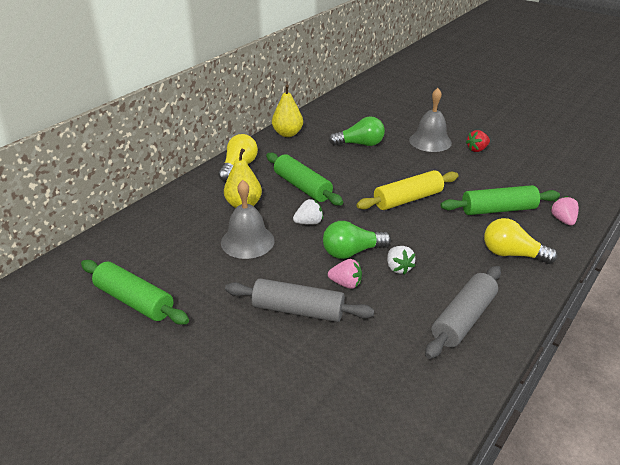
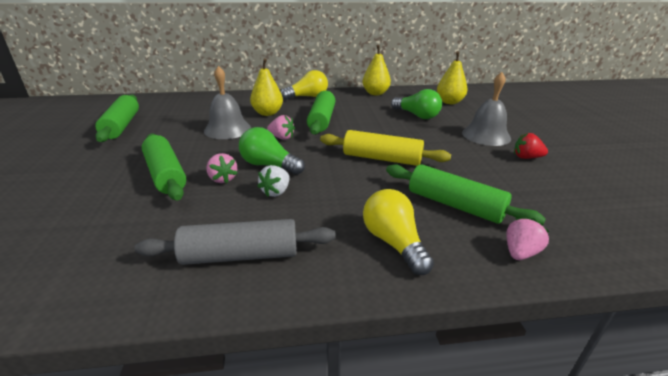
camera: 45 degrees right, 5 degrees down
(298, 310) = (165, 174): grey rolling pin -> green rolling pin
(309, 222) = (282, 137): white strawberry -> pink strawberry
(357, 117) = (449, 102): none -> yellow pear

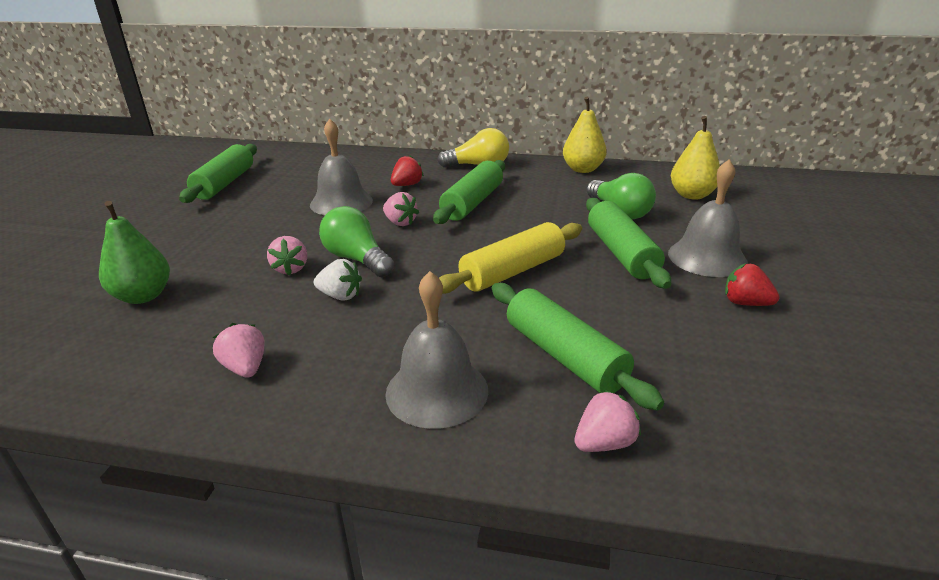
camera: 20 degrees right, 0 degrees up
(109, 218) = (143, 296): none -> green pear
(165, 174) = (231, 253): green rolling pin -> green rolling pin (621, 253)
(240, 255) = (245, 368): grey rolling pin -> pink strawberry
(267, 113) = (407, 185): yellow pear -> red strawberry
(276, 192) = (340, 296): white strawberry -> white strawberry turned 120 degrees counterclockwise
(382, 158) = (513, 271): yellow rolling pin -> yellow rolling pin turned 75 degrees counterclockwise
(394, 243) = (437, 391): yellow light bulb -> grey bell

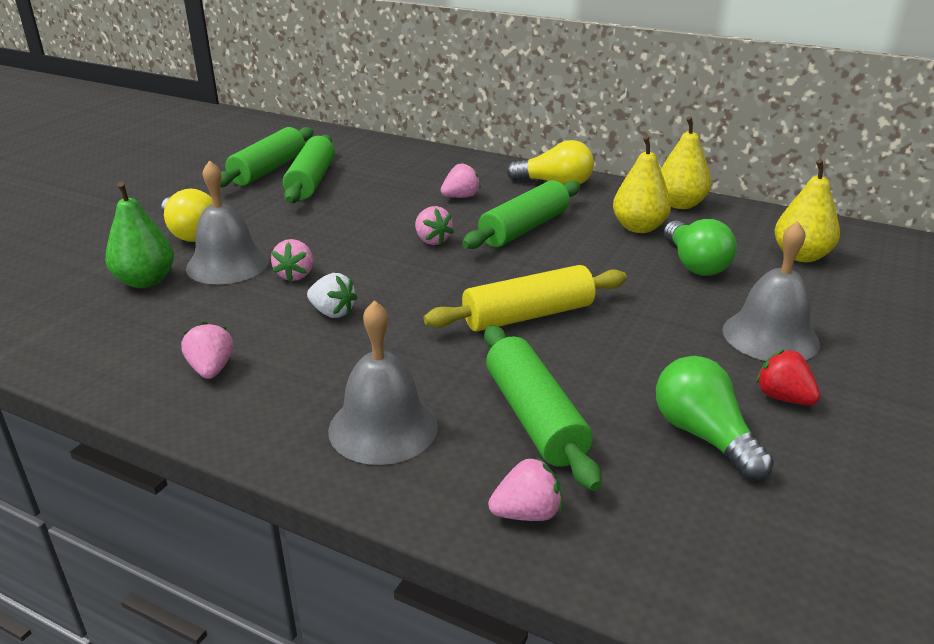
camera: 15 degrees right, 0 degrees up
(172, 246) = (190, 233): none -> yellow light bulb
(341, 202) = (379, 208): grey bell -> grey bell (227, 264)
(357, 259) = (367, 275): green light bulb -> green light bulb (704, 436)
(407, 185) = (461, 197): red strawberry -> pink strawberry
(562, 190) = (639, 228): none -> yellow pear
(621, 253) = (666, 314): green rolling pin -> green rolling pin (311, 181)

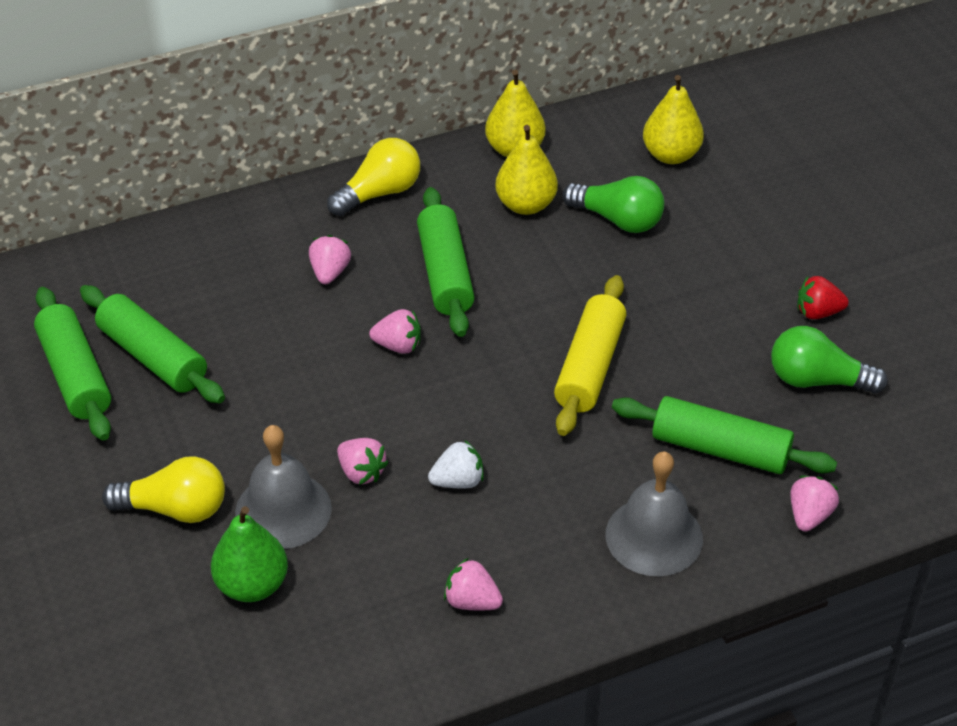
camera: 50 degrees left, 15 degrees up
(770, 336) = (750, 261): grey bell -> none

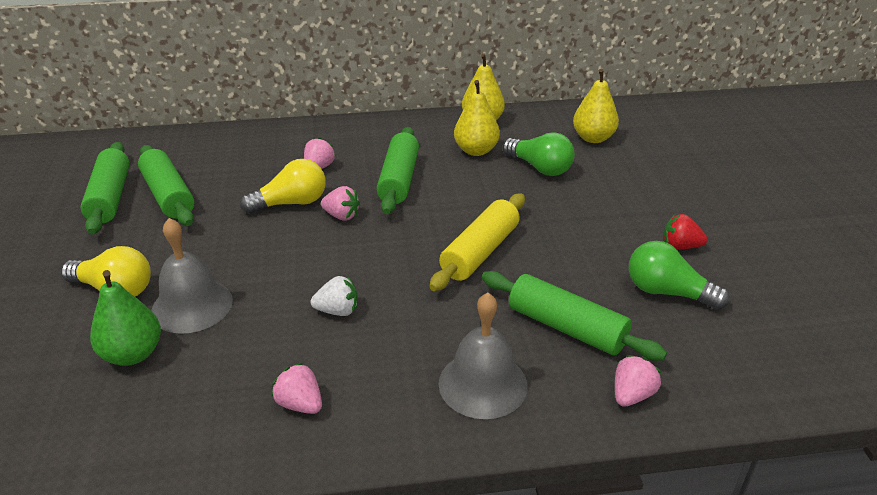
camera: 15 degrees right, 10 degrees down
(361, 472) = (267, 291): pink strawberry -> none
(379, 193) = (377, 131): yellow light bulb -> yellow light bulb (291, 203)

